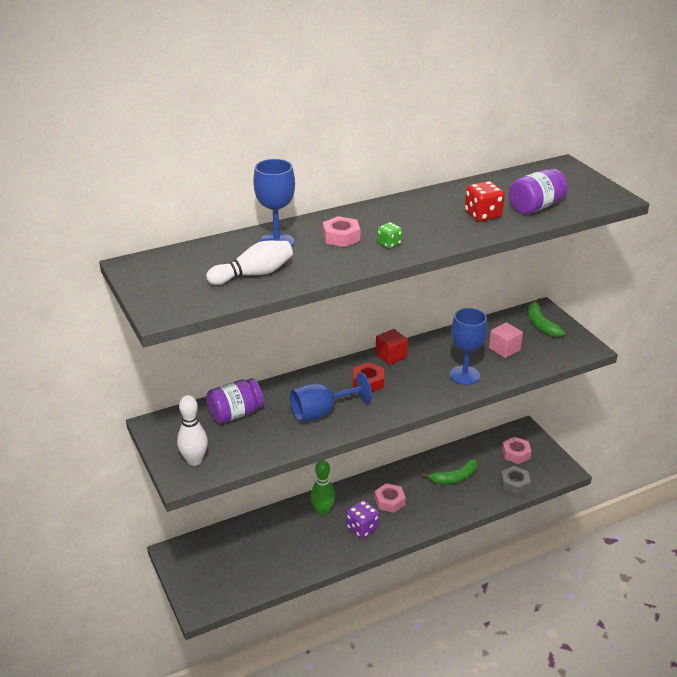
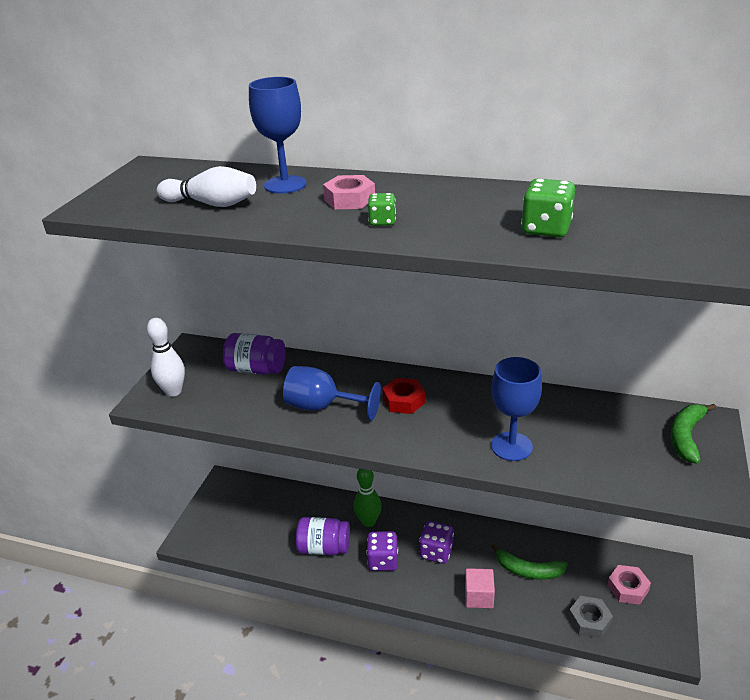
camera: 45 degrees right, 0 degrees up
(389, 501) = (436, 552): pink nut -> purple dice
(391, 356) = (460, 387): red cube -> none
(483, 215) = (546, 229): red dice -> green dice
(504, 349) = (598, 442): pink cube -> pink cube (479, 596)
(535, 207) = (636, 243): purple jar -> purple jar (324, 547)

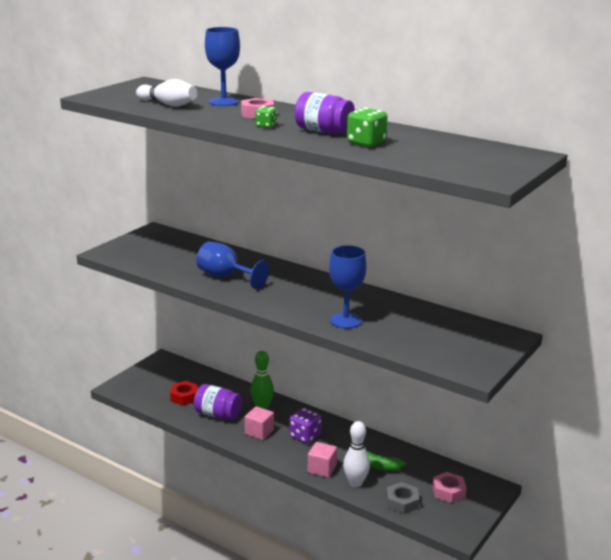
camera: 15 degrees right, 10 degrees down
(173, 391) = (127, 251): white bowling pin -> white bowling pin (355, 483)
(256, 369) = (193, 250): purple jar -> purple jar (324, 131)
(383, 561) = (259, 432): purple dice -> pink cube
(404, 401) = (287, 284): red nut -> red nut (184, 397)
(686, 436) = (483, 340): green banana -> none

